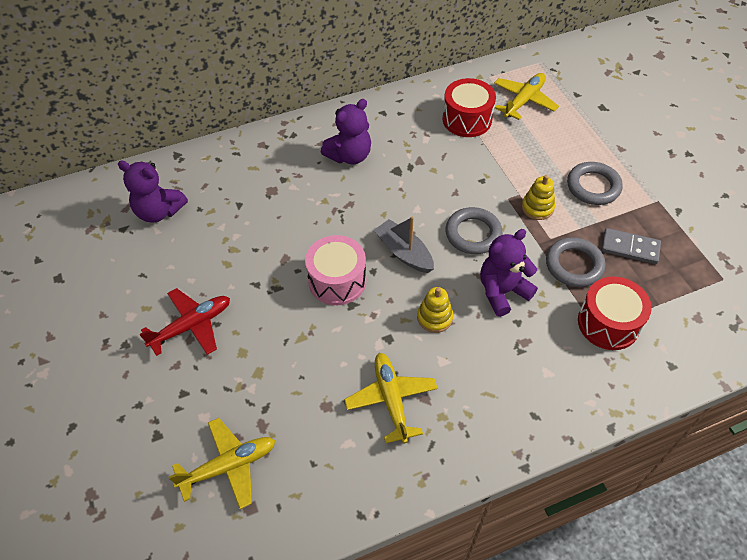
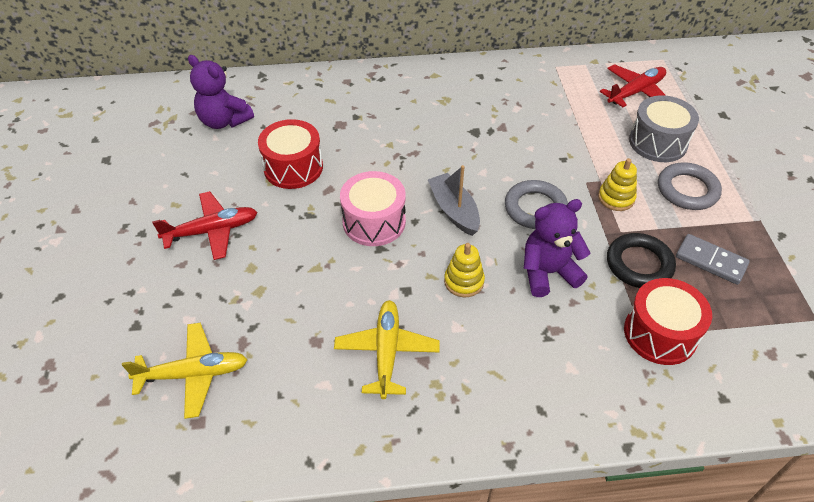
camera: 15 degrees right, 5 degrees down
(349, 156) = (431, 108): purple teddy bear -> none
(467, 119) = (567, 98): red drum -> red drum (293, 167)
(524, 100) = (636, 92): yellow plane -> red plane
(556, 146) = (658, 142): none -> grey drum
(574, 265) = (639, 264): grey ring -> black ring

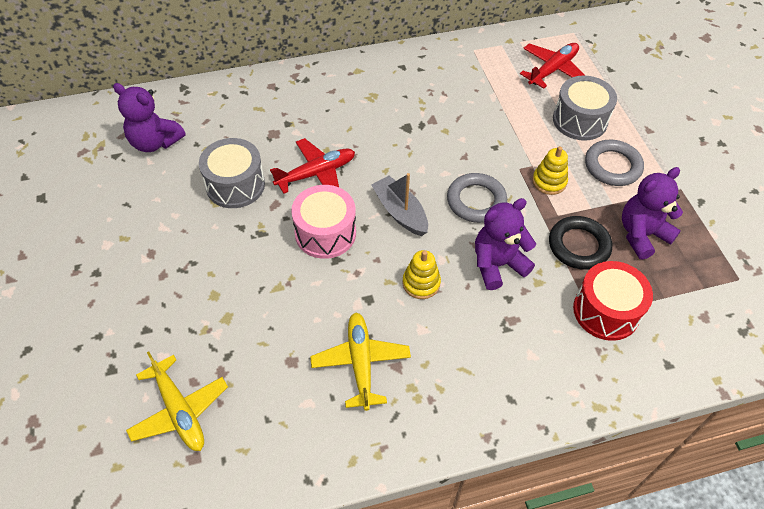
camera: 10 degrees left, 5 degrees up
(193, 374) = (179, 411): yellow plane -> yellow plane turned 75 degrees clockwise
(212, 231) = (167, 262): red plane -> red plane (316, 173)
(293, 167) = (235, 185): red drum -> grey drum
(710, 261) = (642, 234): grey domino -> purple teddy bear

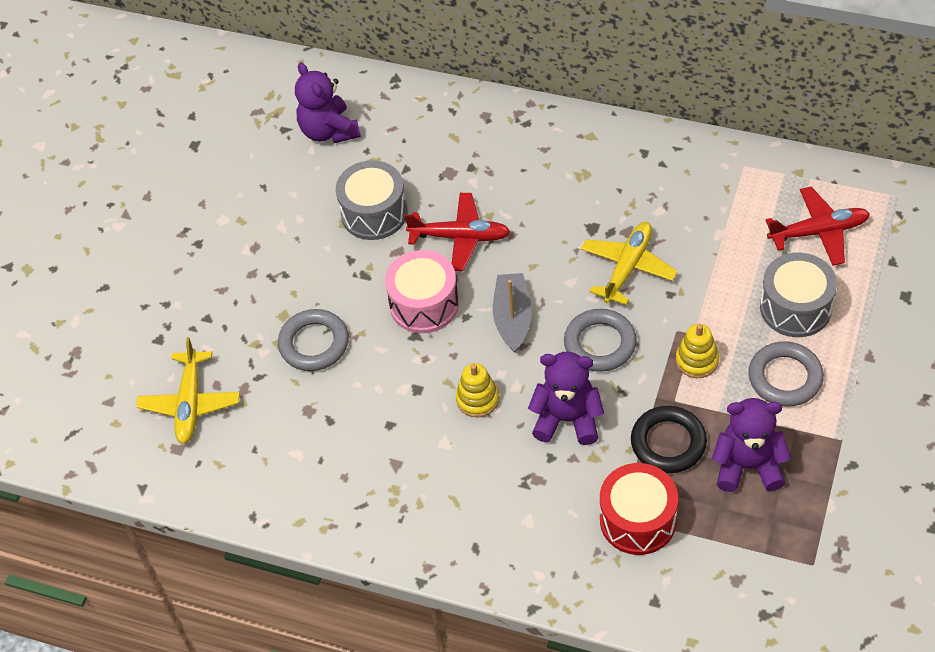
camera: 40 degrees right, 0 degrees up
(257, 305) = (314, 343): none -> grey ring
(361, 363) = (366, 444): yellow plane -> yellow plane (628, 267)

